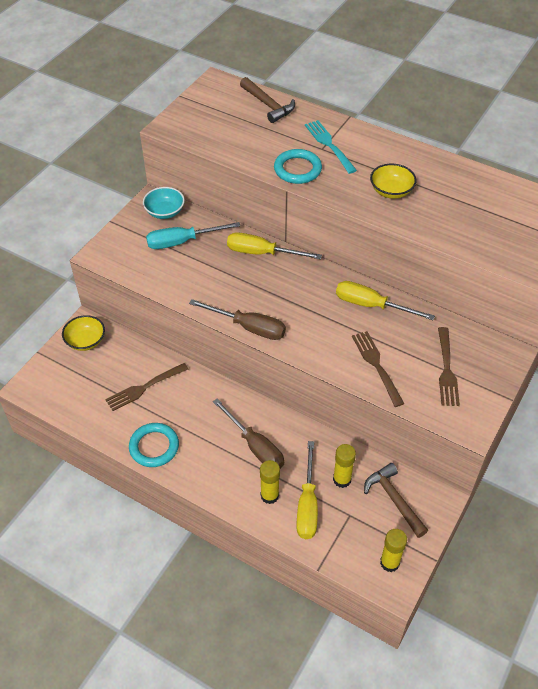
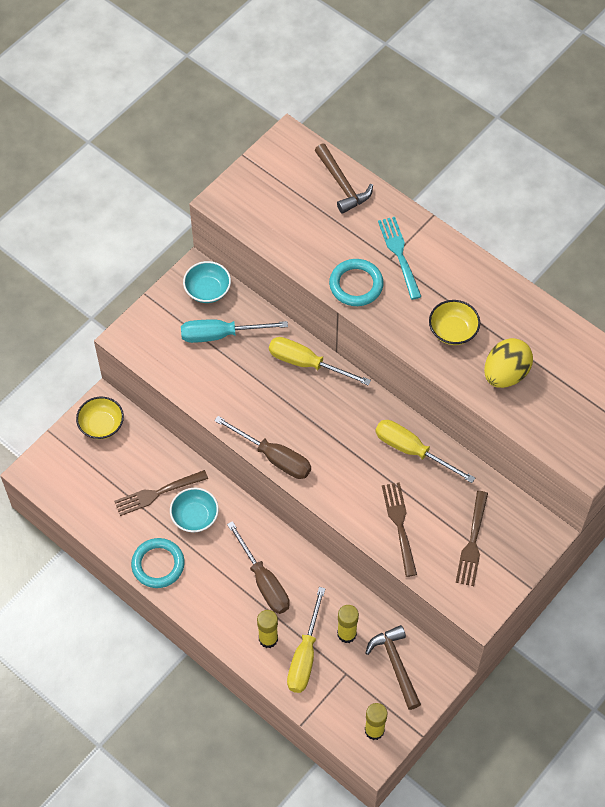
camera: 10 degrees right, 10 degrees up
(181, 402) = (195, 516): none -> turquoise bowl
(447, 216) = (505, 374): none -> yellow egg

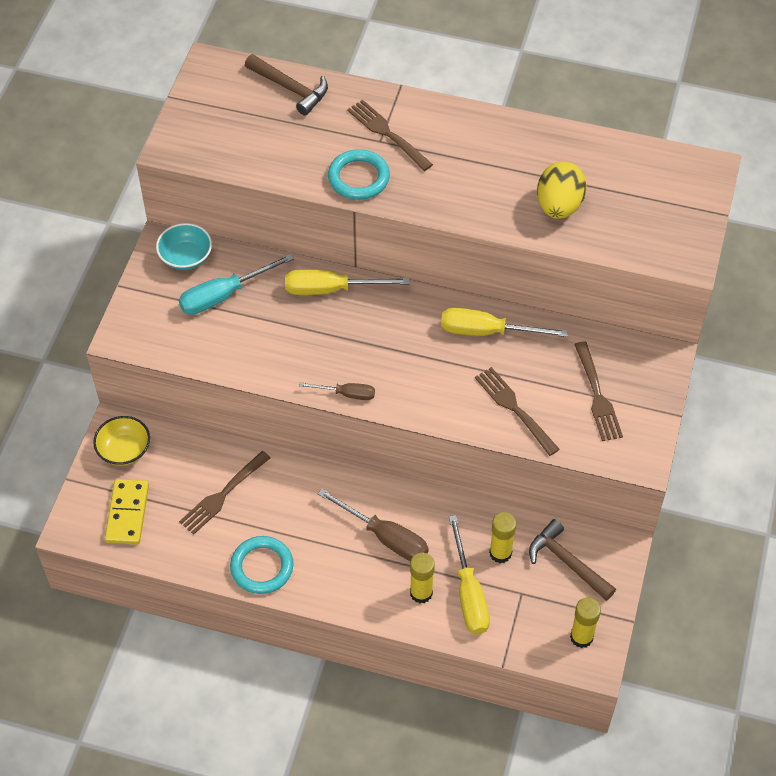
camera: 25 degrees left, 5 degrees down
(79, 478) = (127, 513): none -> yellow domino
(195, 516) = (276, 502): turquoise bowl -> none
(274, 457) = (346, 394): brown screwdriver -> brown screwdriver, size x0.59
(400, 255) = (388, 134): turquoise fork -> brown fork
(453, 331) = (483, 185): yellow bowl -> none

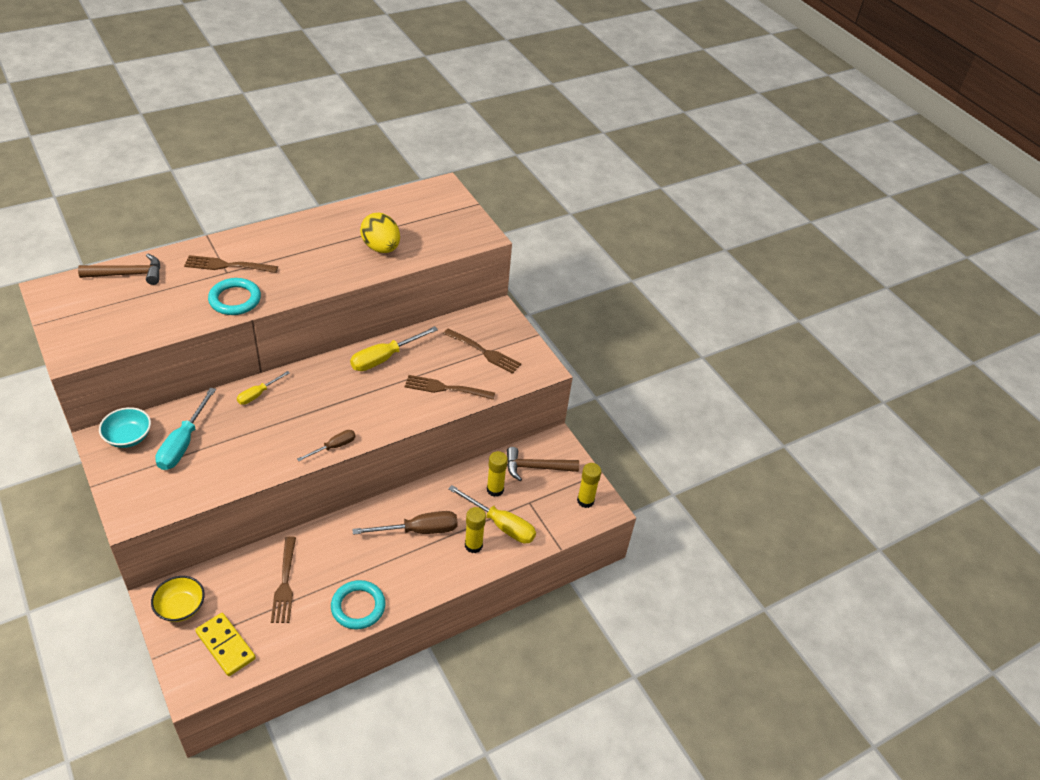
camera: 50 degrees left, 10 degrees down
(331, 289) = (258, 394): yellow screwdriver -> yellow screwdriver, size x0.59

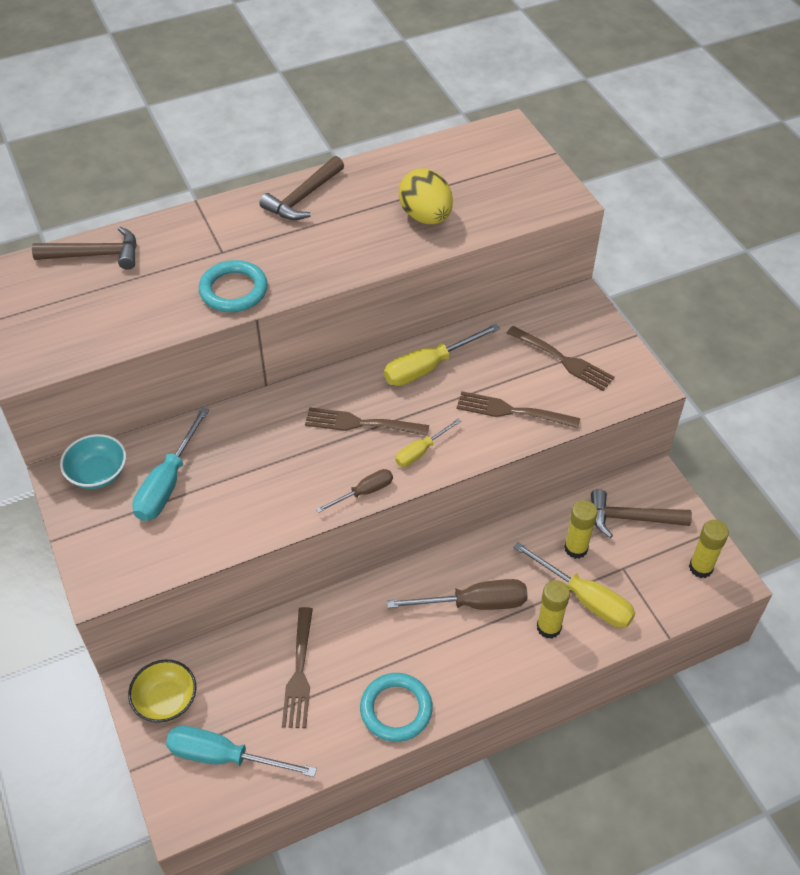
camera: 10 degrees right, 5 degrees up
(226, 645) = (224, 756): yellow domino -> turquoise screwdriver
(228, 265) = (224, 242): brown fork -> brown fork (362, 423)
(258, 394) = (263, 416): yellow screwdriver -> yellow screwdriver (421, 451)
(289, 234) = (303, 197): none -> brown hammer

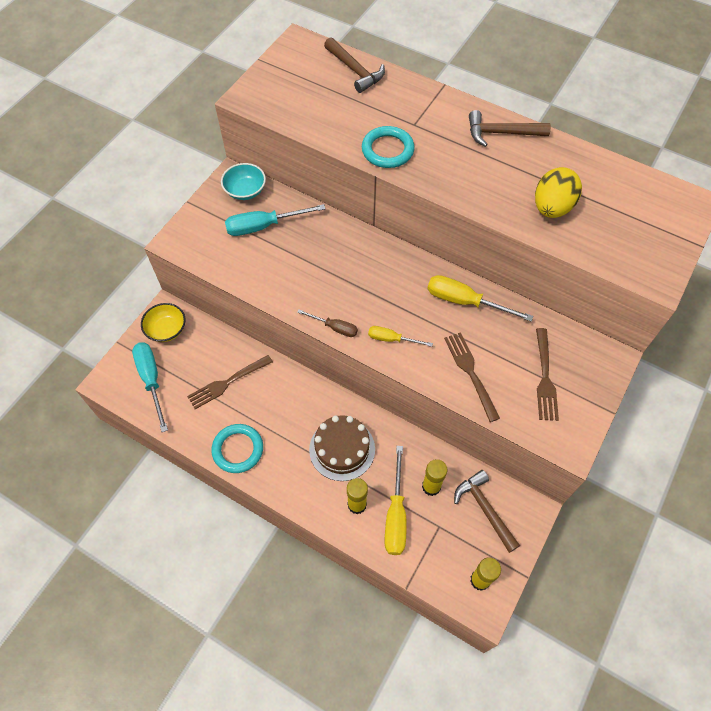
camera: 55 degrees right, 10 degrees up
(362, 423) = (387, 293): brown fork -> none
(474, 604) = (342, 449): brown screwdriver -> brown cake

